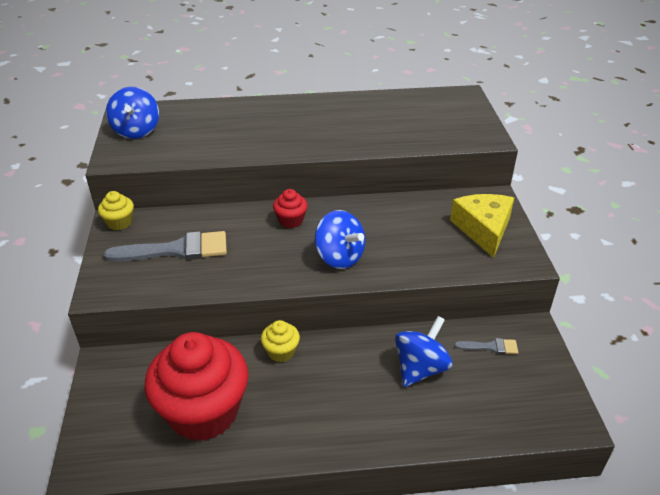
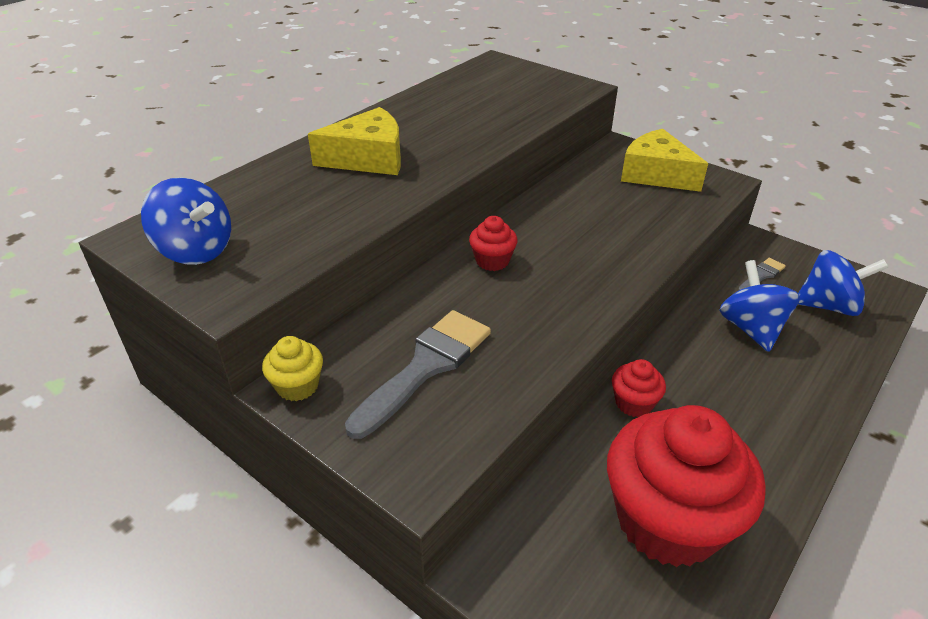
camera: 45 degrees left, 0 degrees up
(280, 123) = (368, 158): none -> yellow cheese
(281, 352) = (634, 403): yellow cupcake -> red cupcake
(339, 257) = (595, 265): blue spinning top -> blue spinning top (828, 306)

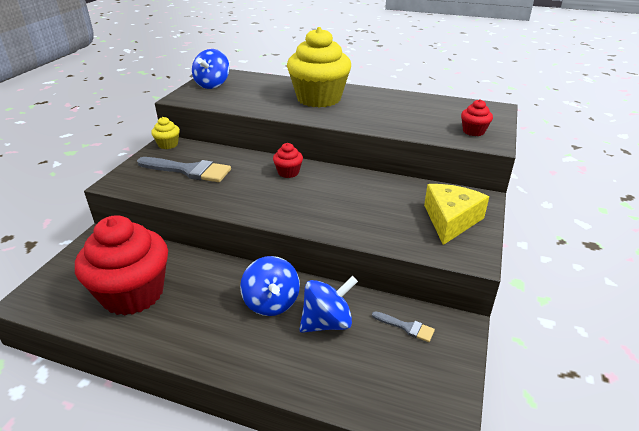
camera: 70 degrees right, 5 degrees down
(368, 158) = (319, 98): yellow cheese -> yellow cupcake
(634, 403) = (224, 270): red cupcake -> red cupcake (473, 131)
(828, 306) = (387, 374): blue spinning top -> blue spinning top (271, 303)

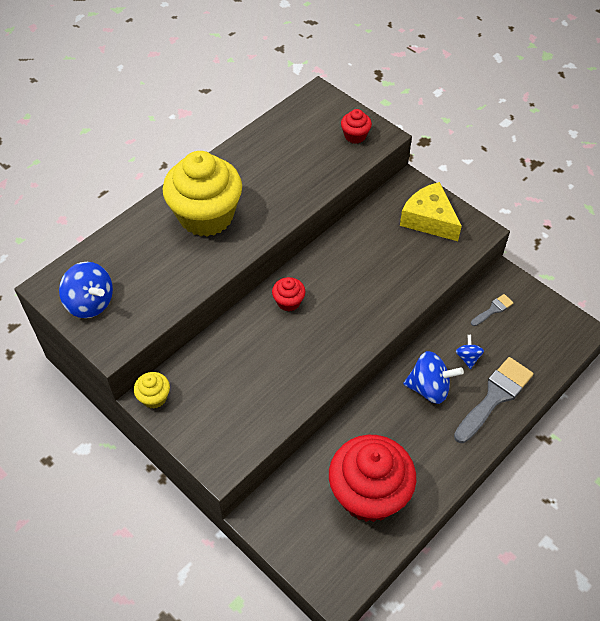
camera: 65 degrees left, 20 degrees up
(189, 170) = (233, 389): grey brush -> grey brush (495, 397)
(327, 322) = (468, 357): blue spinning top -> blue spinning top, size x0.54

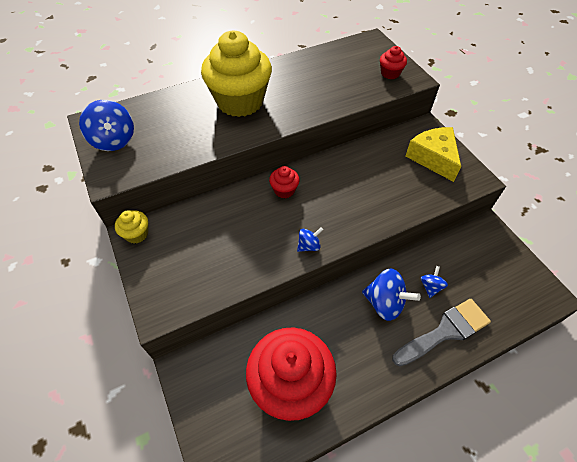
camera: 20 degrees right, 0 degrees up
(339, 353) = (309, 246): none -> blue spinning top
(493, 310) = (468, 252): grey brush -> none

